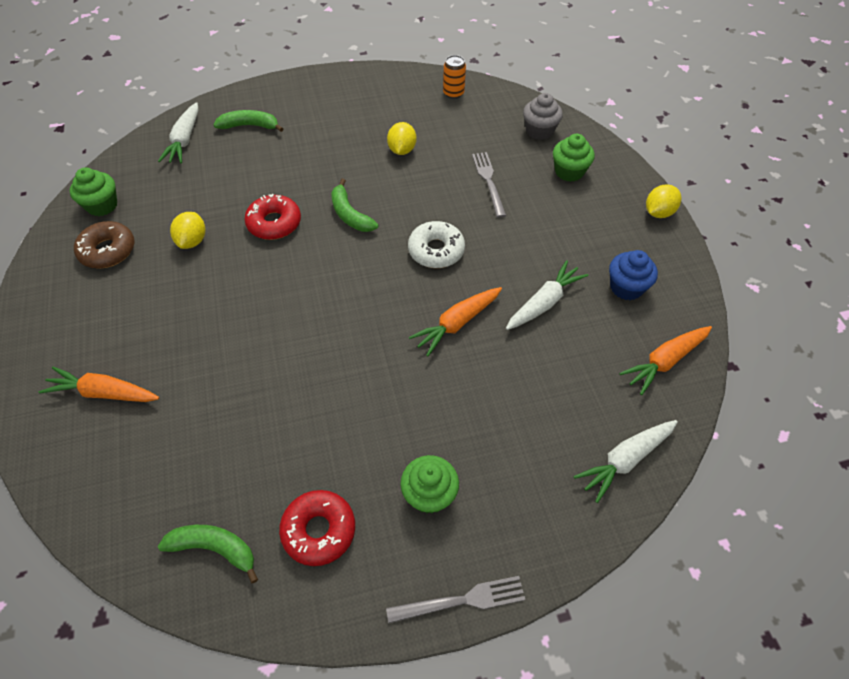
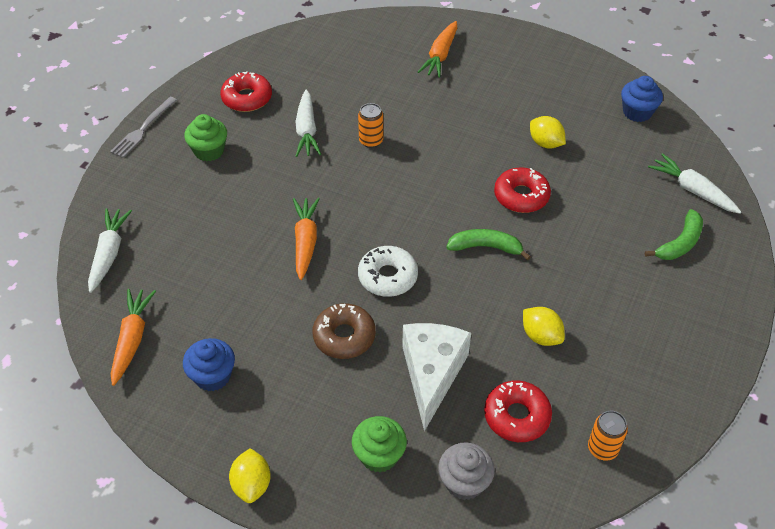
camera: 130 degrees right, 5 degrees down
(102, 205) = (637, 112): green cupcake -> blue cupcake
(103, 393) = (440, 55): orange carrot -> orange carrot turned 150 degrees clockwise
(108, 251) = (577, 98): brown donut -> brown donut (344, 336)
(215, 549) = (286, 59): green banana -> none
(292, 363) = (371, 141): none -> orange can
(473, 132) = (516, 416): none -> red donut
(488, 181) = (432, 374): grey fork -> white cheese
(544, 302) = (263, 308): white carrot -> white carrot (307, 130)

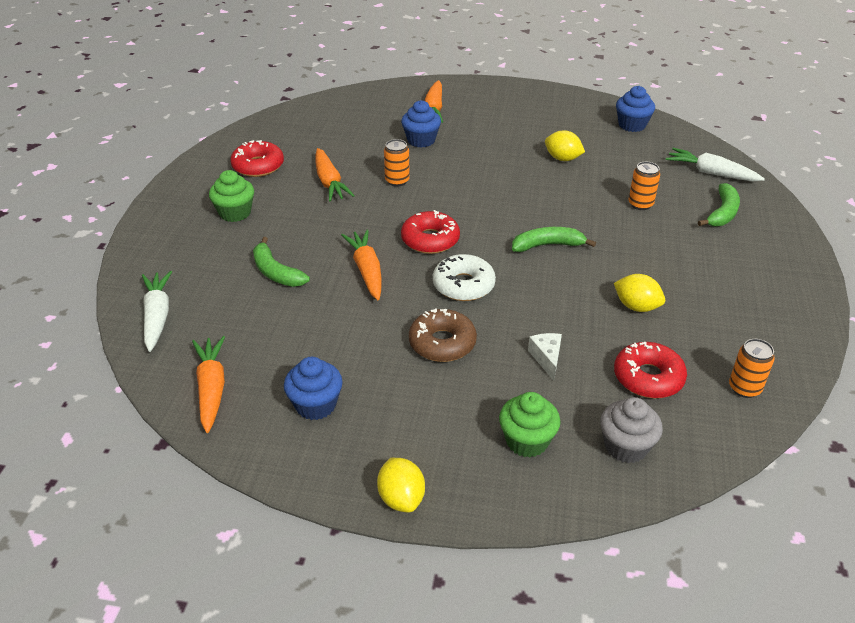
camera: 15 degrees left, 10 degrees down
(143, 129) = (157, 206): grey fork -> none
(224, 227) = (276, 272): none -> green banana
(307, 130) = (329, 182): white carrot -> orange carrot
(413, 94) = (421, 140): none -> blue cupcake
(432, 374) = (546, 358): white cheese -> white cheese, size x0.46
(521, 196) = (561, 201): red donut -> red donut (430, 240)
(600, 216) = (640, 204): none -> orange can

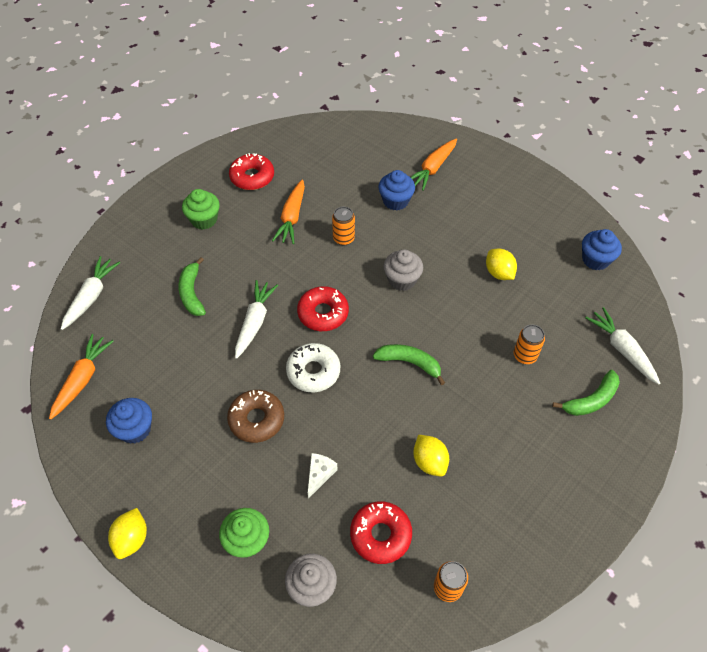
camera: 30 degrees right, 15 degrees up
(366, 270) = (254, 322): orange carrot -> white carrot
(482, 191) = (402, 280): none -> grey cupcake

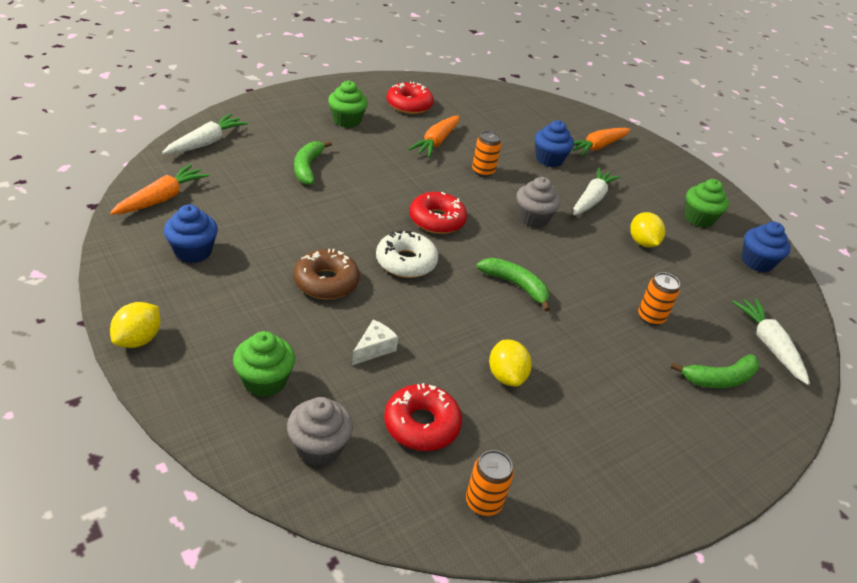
camera: 10 degrees right, 15 degrees down
(254, 322) = (361, 206): white carrot -> white carrot (591, 199)
(538, 226) = (698, 218): none -> green cupcake

